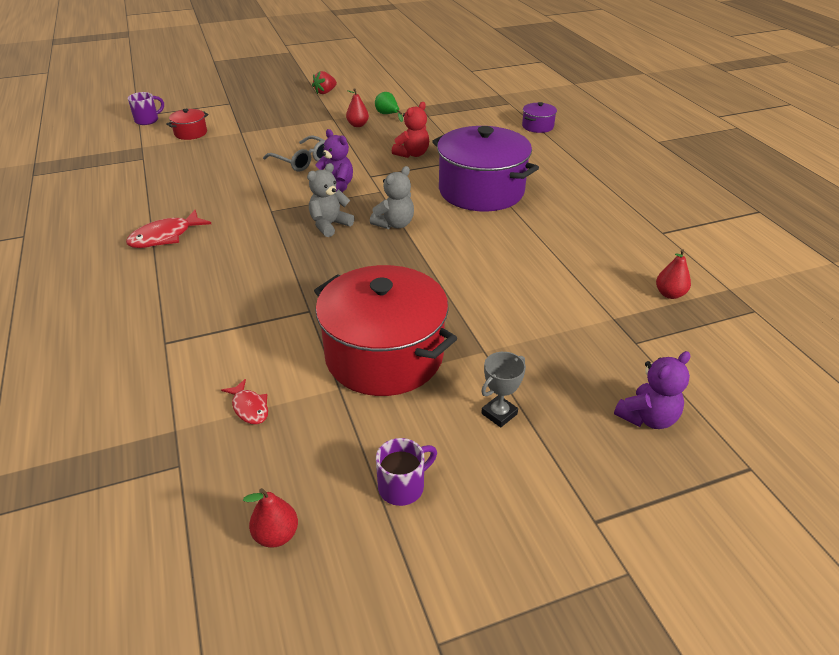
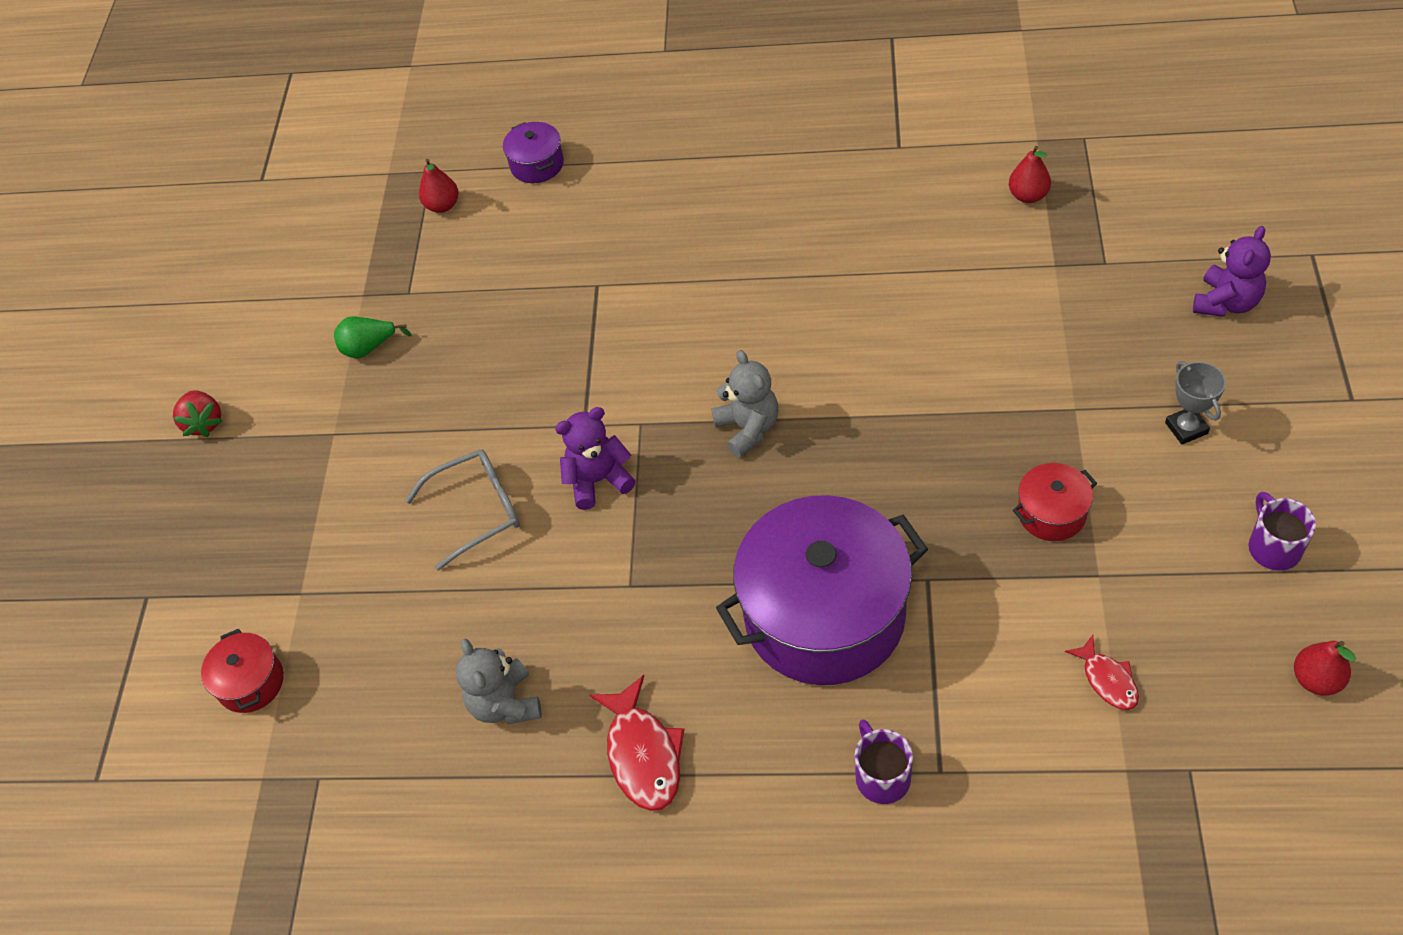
camera: 60 degrees left, 15 degrees up
(147, 120) = (134, 761): purple mug -> purple mug (881, 776)
(249, 407) = (1107, 680): red fish -> red fish turned 75 degrees clockwise
(329, 225) = (712, 512): grey teddy bear -> grey teddy bear (505, 703)
(357, 125) = (384, 401): red pear -> red pear (442, 205)
(384, 355) = (1051, 513): red pot -> red pot, size x0.43
(412, 154) = (539, 351): red teddy bear -> none
(481, 191) = (702, 298): purple pot -> purple pot (824, 615)
(647, 417) = (1225, 302): purple teddy bear -> purple teddy bear turned 45 degrees clockwise

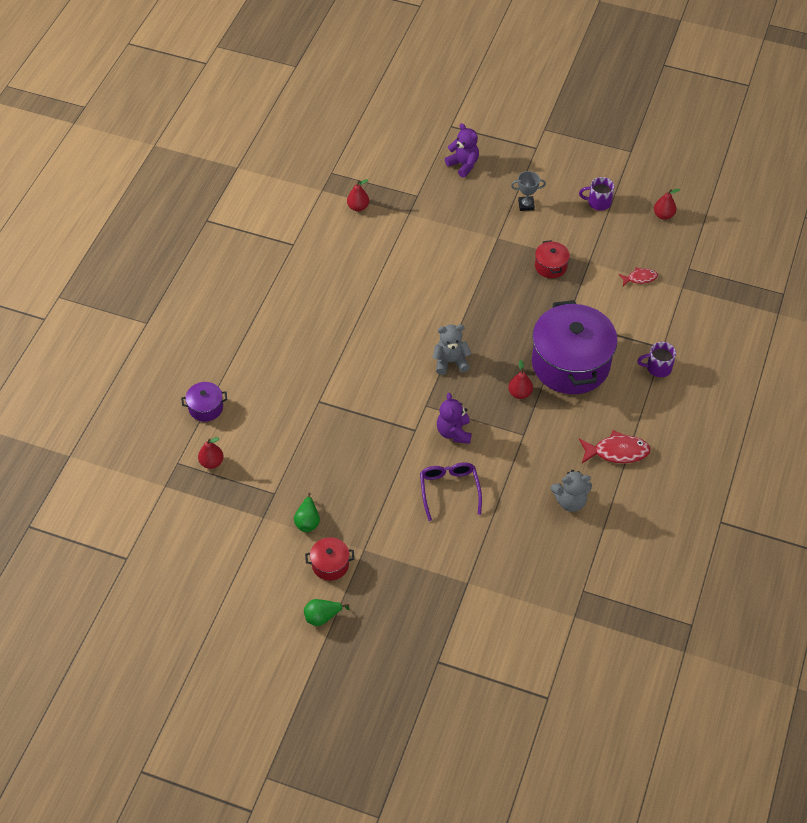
camera: 80 degrees left, 0 degrees up
(204, 423) = (322, 617): red strawberry -> green pear
(251, 682) = (515, 614): red pot -> red pot (330, 564)
(476, 511) = (449, 490): grey glasses -> purple glasses
(720, 552) = (520, 393): none -> red pear

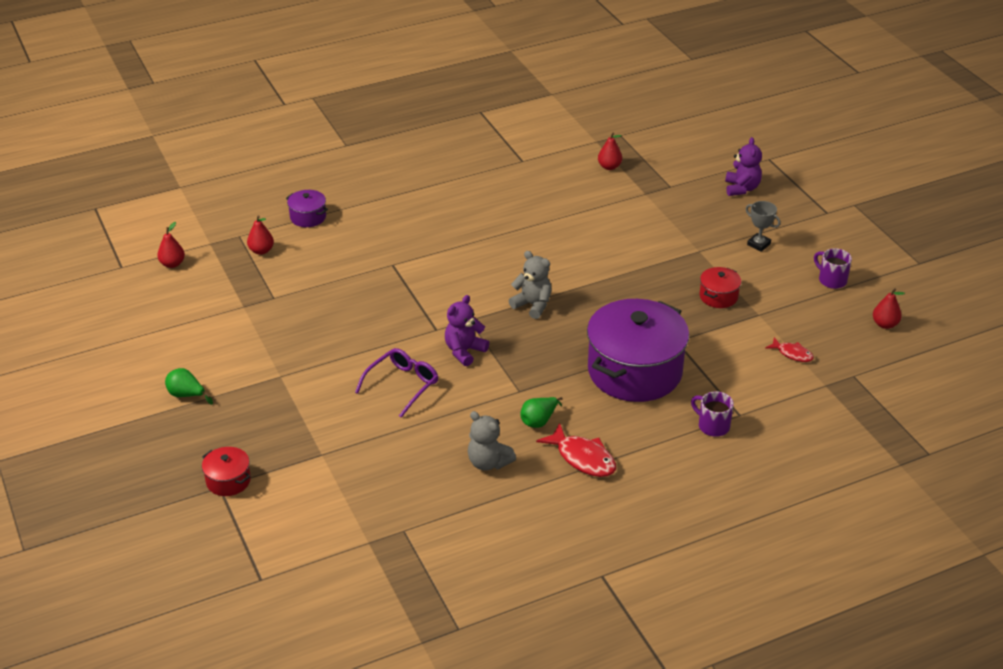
camera: 45 degrees right, 15 degrees down
(307, 521) = (269, 330): green pear -> green pear (539, 421)
(330, 564) = (242, 368): red pot -> red pot (228, 481)
(520, 393) = (559, 362): red pear -> red pear (172, 264)

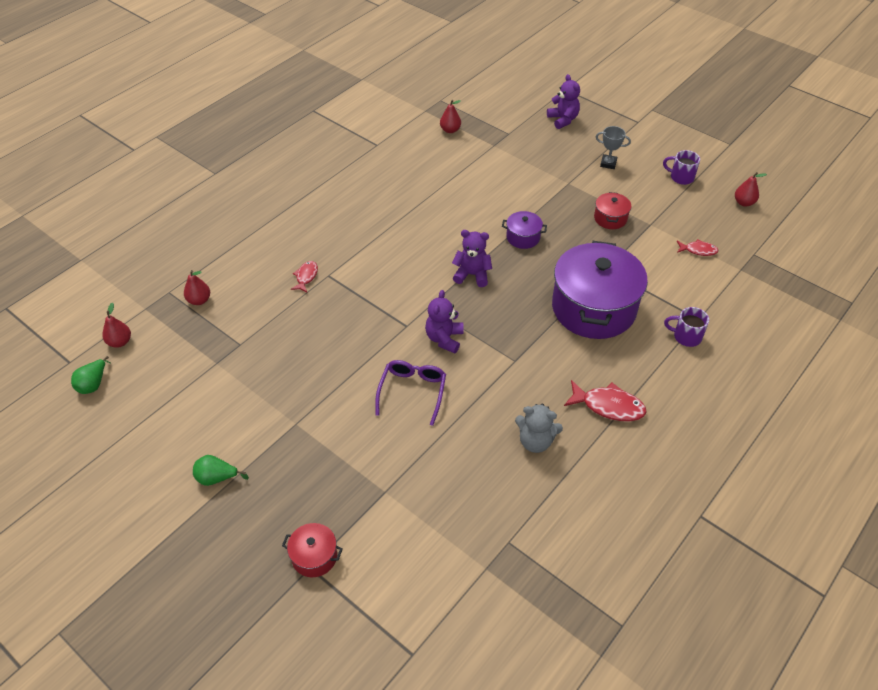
camera: 25 degrees left, 10 degrees up
(308, 217) = (223, 253): purple pot -> purple pot (523, 237)
(371, 259) = (306, 277): none -> red fish
(532, 305) = (472, 275): grey teddy bear -> purple teddy bear
(539, 421) = (550, 383): green pear -> green pear (93, 384)

